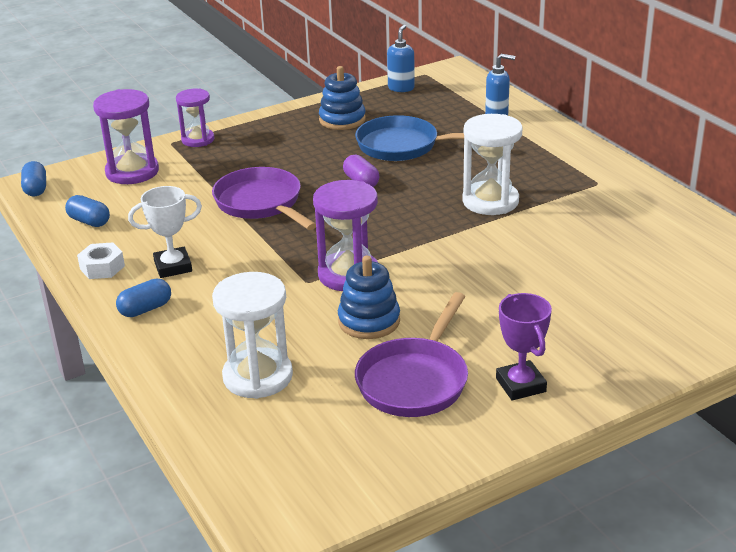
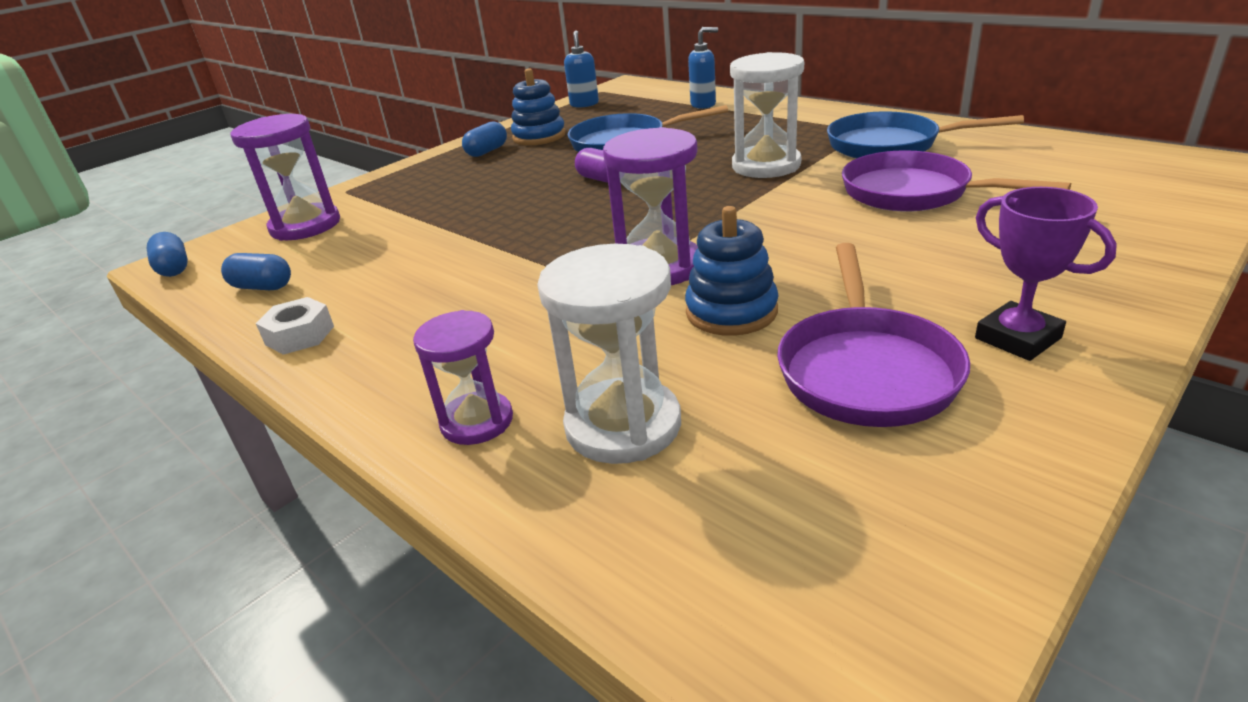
camera: 15 degrees left, 0 degrees up
(145, 309) = (389, 373): blue capsule -> blue capsule (487, 151)
(173, 267) = (407, 311): white trophy -> none
(198, 140) = (378, 182): purple hourglass -> purple hourglass (477, 421)
(261, 203) = (492, 222): purple pan -> purple pan (913, 193)
(601, 205) = (890, 145): none -> blue pan

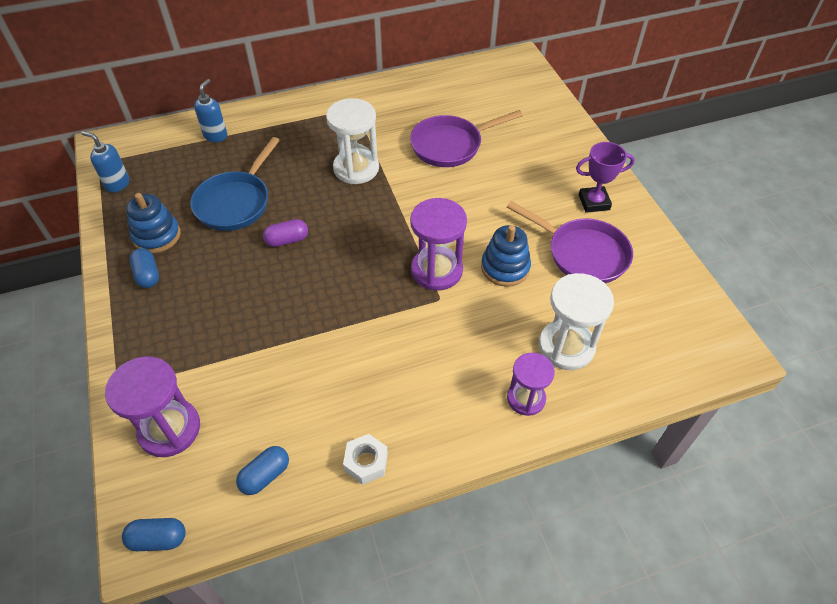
camera: 65 degrees left, 20 degrees up
(890, 145) = (386, 115): blue pan -> none

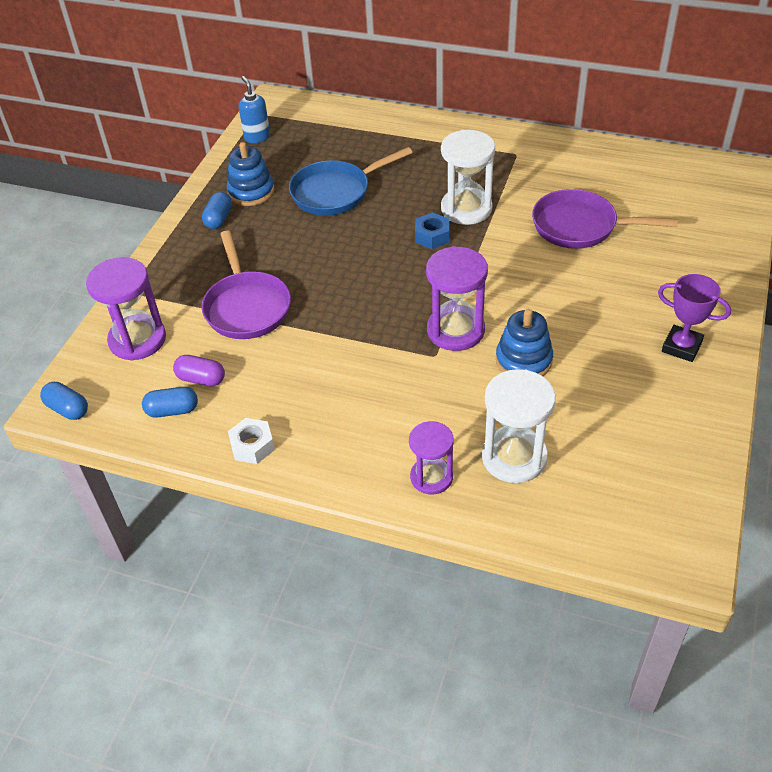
camera: 40 degrees right, 5 degrees down
(216, 136) = (368, 129): blue soap dispenser -> none
(287, 240) = (349, 243): purple capsule -> purple capsule (201, 379)
(349, 203) = (432, 236): none -> blue nut
(582, 254) = (617, 387): purple pan -> purple pan (246, 307)

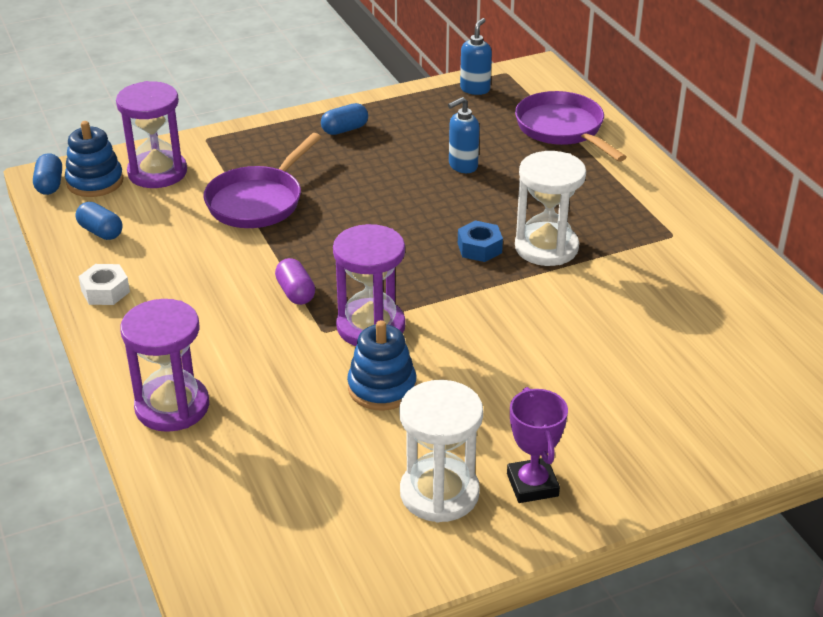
camera: 45 degrees right, 10 degrees down
(201, 379) = (150, 226): purple capsule -> purple capsule (295, 293)
(251, 192) = (401, 125): blue stacking toy -> blue stacking toy (95, 182)
(335, 192) = (462, 166): blue pan -> blue soap dispenser
(431, 477) = (172, 406): purple hourglass -> purple hourglass, size x1.54
(514, 457) = (249, 444): white hourglass -> white hourglass (439, 493)
(580, 226) = (622, 329): purple pan -> purple pan (562, 129)

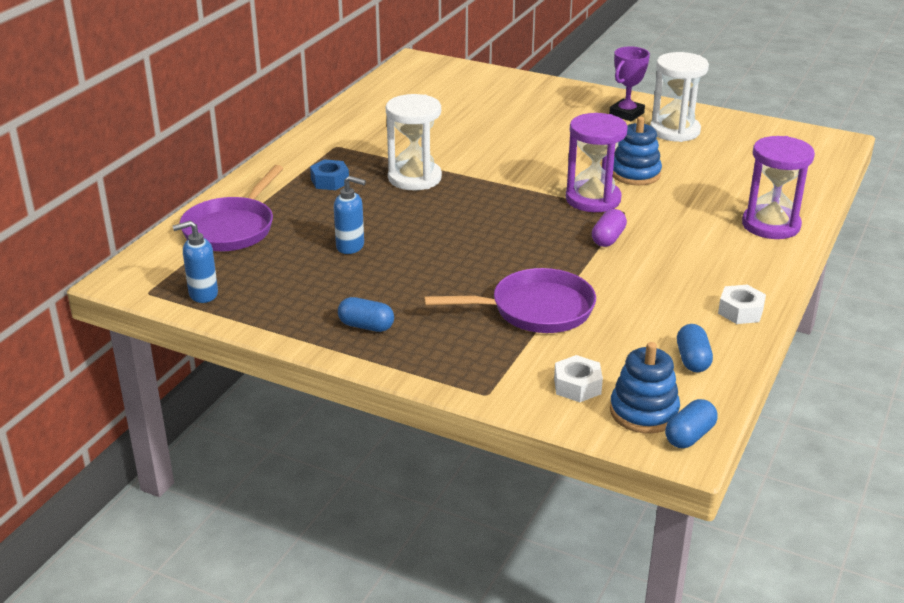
camera: 130 degrees left, 5 degrees down
(157, 172) = (577, 386): purple hourglass -> white nut
(479, 248) = (451, 199): blue nut -> blue nut (330, 181)

